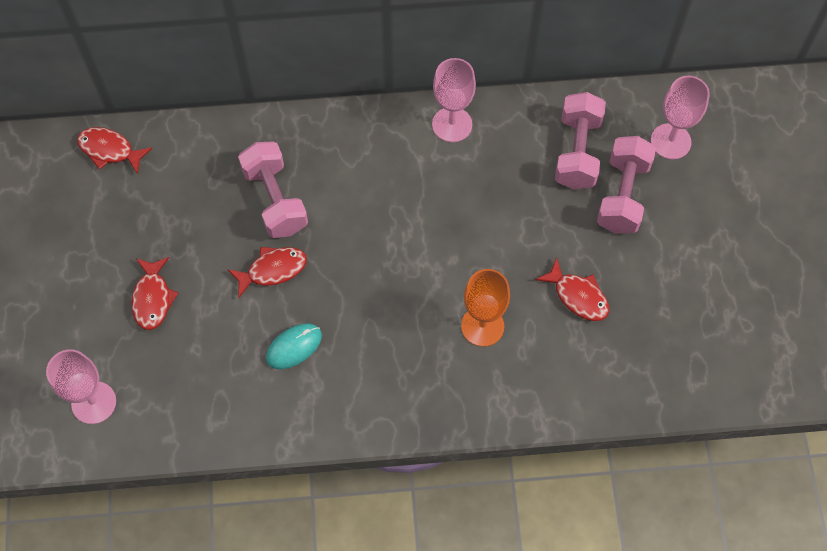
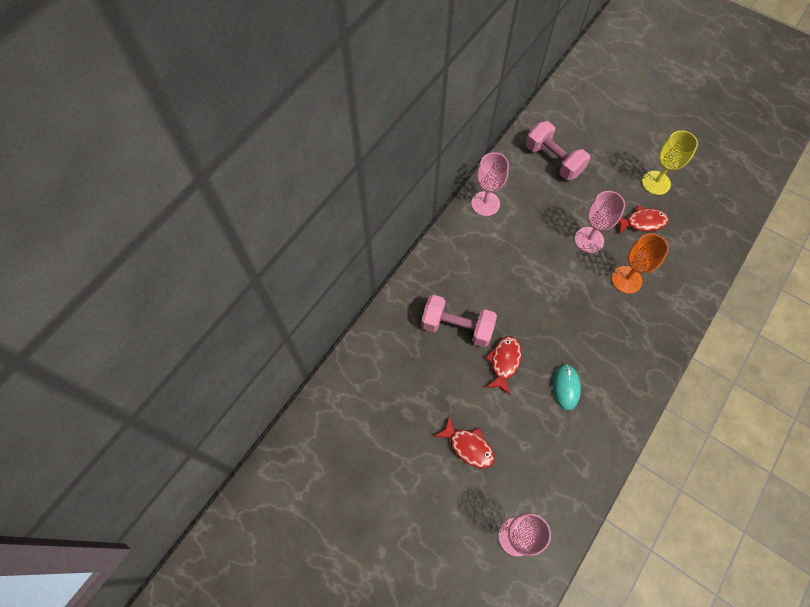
camera: 50 degrees left, 0 degrees up
(110, 150) = (338, 397): red fish -> none
(622, 195) = (597, 159): pink dumbbell -> none
(650, 277) = (656, 183): none -> yellow goblet
(670, 141) = (582, 117): pink goblet -> pink goblet (589, 240)

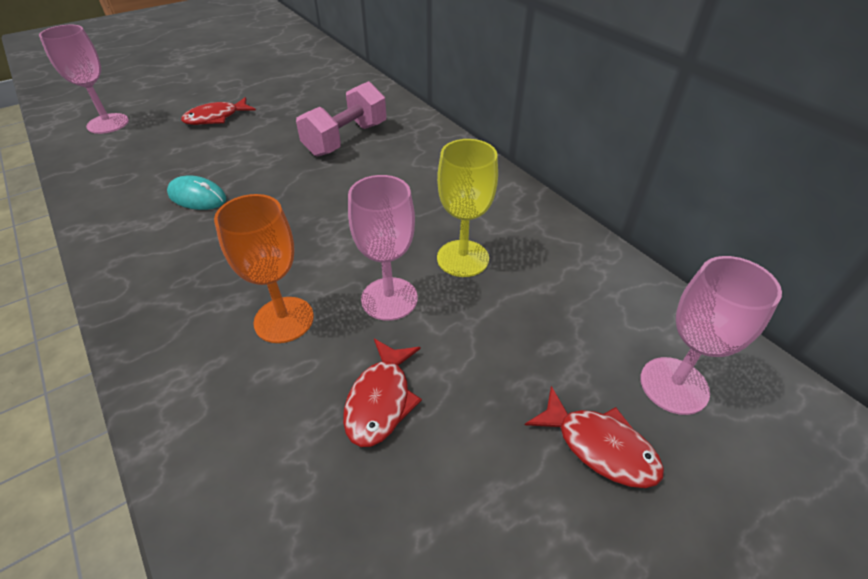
camera: 110 degrees right, 20 degrees down
(485, 203) = (515, 204): pink goblet -> pink goblet (674, 385)
(504, 362) = (275, 160): red fish -> red fish (599, 446)
(553, 160) = (585, 311): pink dumbbell -> none
(656, 183) = (470, 483): yellow goblet -> yellow goblet (462, 258)

